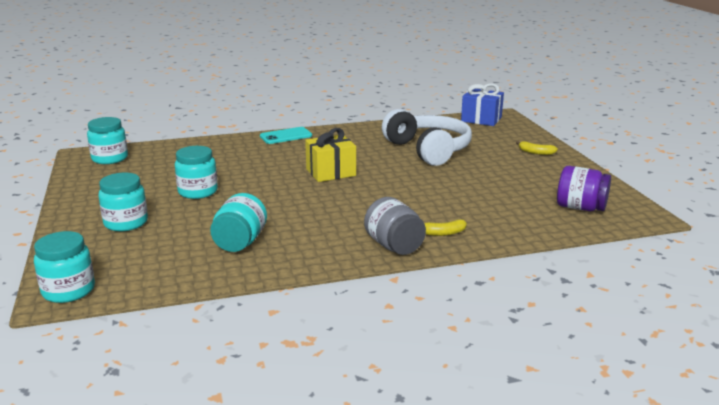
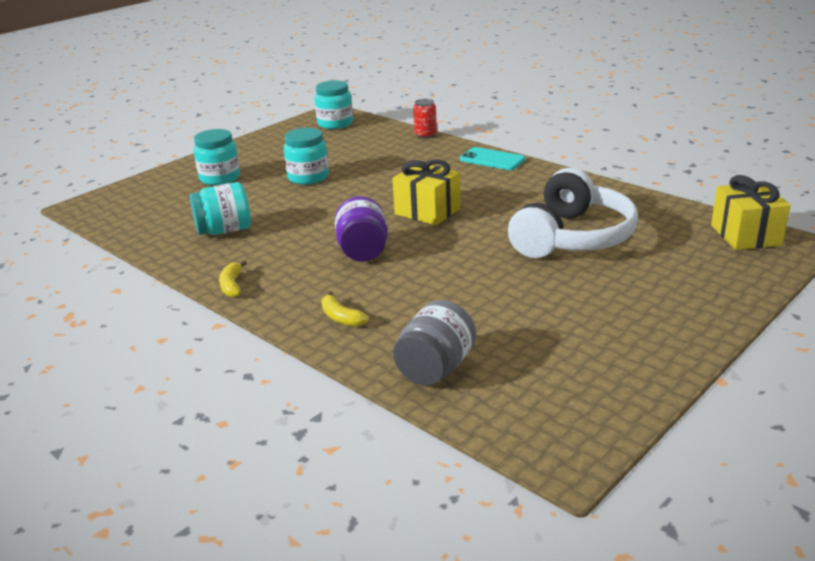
camera: 60 degrees right, 5 degrees up
(68, 290) = (95, 206): turquoise jar -> none
(203, 140) = (425, 135): none -> red can
(394, 246) = (283, 301): grey jar -> grey jar (435, 368)
(481, 119) = (745, 235): blue gift -> yellow gift
(535, 152) = (683, 307): yellow banana -> yellow banana (232, 285)
(580, 208) = (526, 391): purple jar -> purple jar (363, 251)

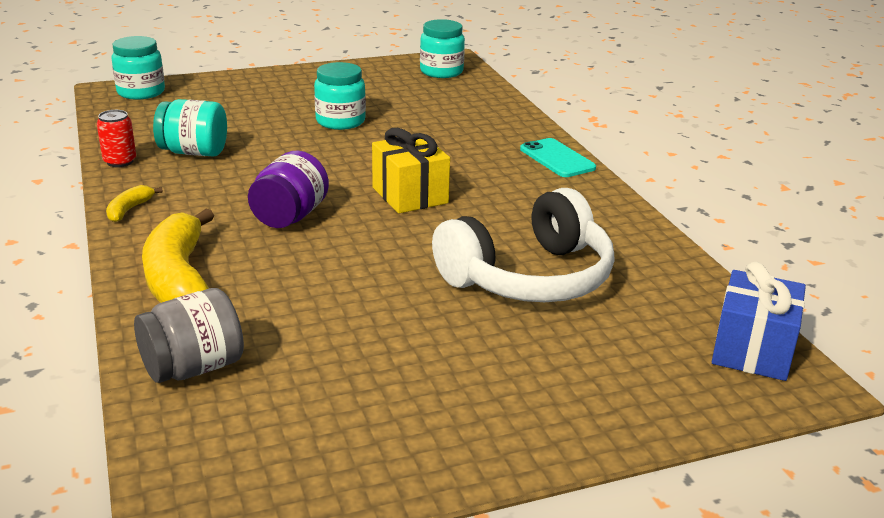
camera: 25 degrees right, 0 degrees up
(220, 178) = (259, 98): turquoise jar -> turquoise jar (141, 92)
(341, 317) = (179, 279): yellow banana -> yellow banana, size x2.22
(425, 135) = (520, 110): red can -> red can (120, 161)
(745, 235) = (752, 350): yellow gift -> blue gift

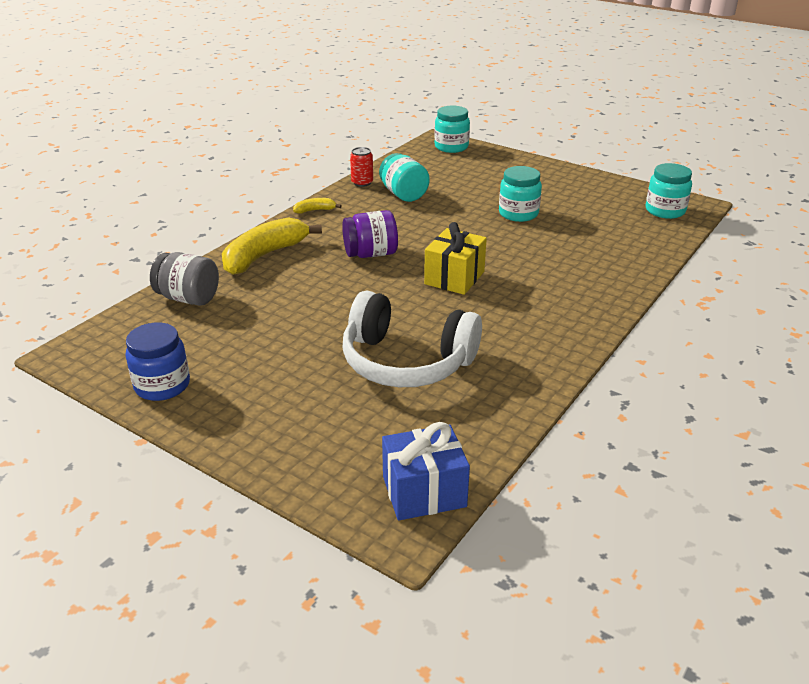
camera: 55 degrees right, 5 degrees up
(381, 457) = (162, 385): none -> blue jar
(557, 158) = (600, 308): turquoise phone -> none

